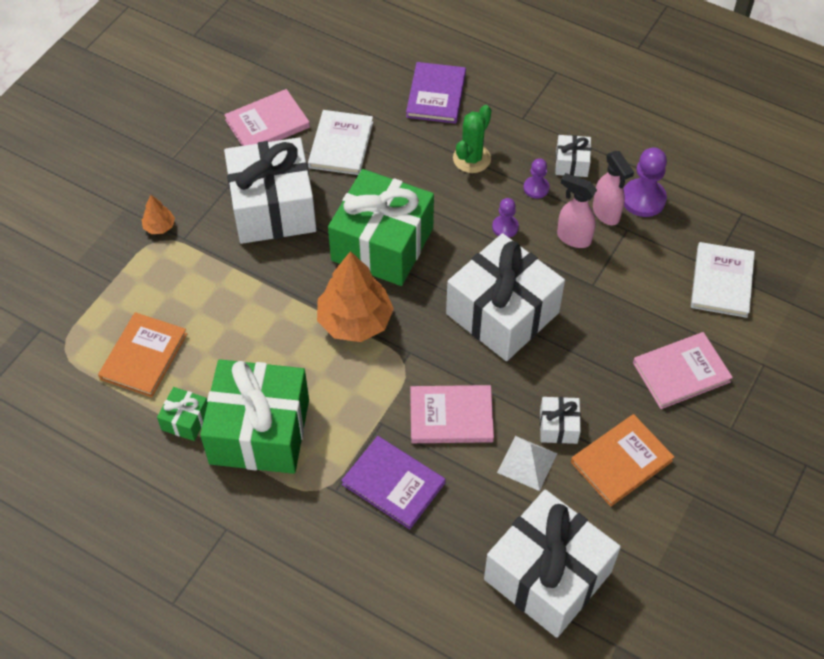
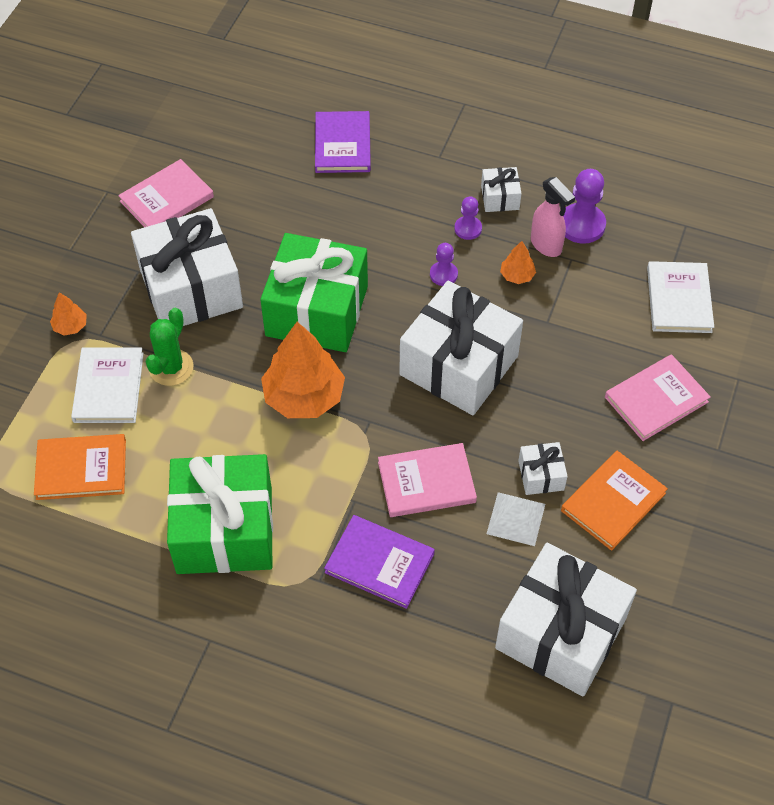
camera: 10 degrees left, 0 degrees up
(144, 356) = (81, 469): orange book -> orange book turned 75 degrees clockwise
(185, 420) = (141, 530): green gift -> none
(341, 145) = (251, 211): white book -> white book (108, 387)
(471, 158) = (394, 207): green cactus -> green cactus (171, 367)
(573, 238) = (517, 275): pink spray bottle -> orange tree

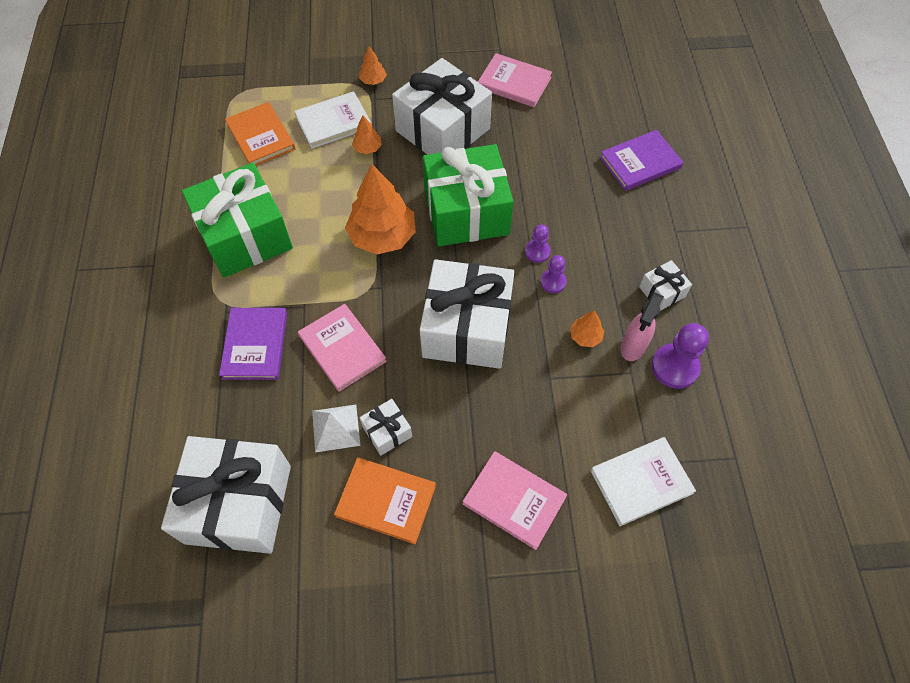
camera: 65 degrees right, 5 degrees up
(171, 367) = (367, 148): green cactus -> orange tree
(468, 229) = (612, 281): purple pawn -> purple pawn (537, 252)

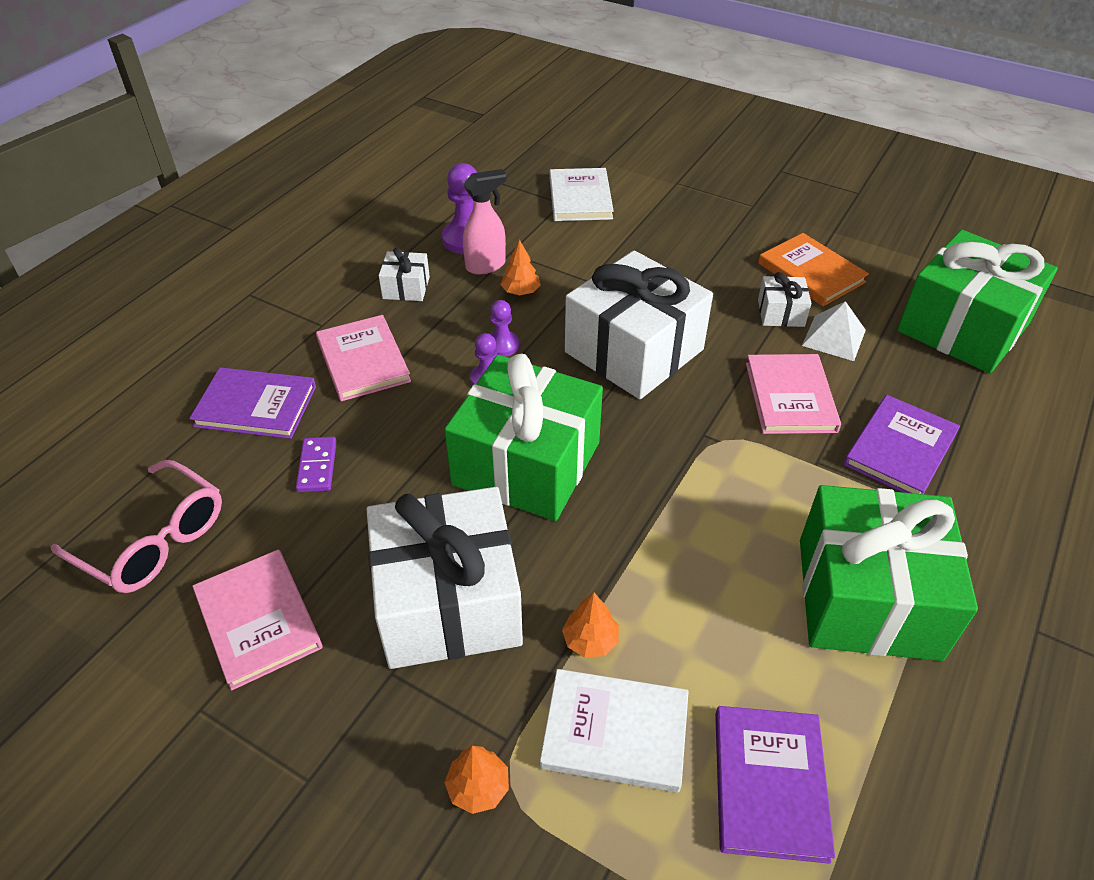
camera: 145 degrees left, 15 degrees down
(239, 504) = (962, 327): white gift -> green gift
(261, 137) = (769, 784): orange book -> purple book
(382, 236) = (661, 491): orange tree -> none
(514, 500) = (694, 229): pink book -> pink book (363, 361)
(569, 151) = (317, 466): none -> purple domino
(596, 84) = (154, 540): none -> pink glasses
(641, 482) = (580, 198): white book -> white book turned 75 degrees clockwise

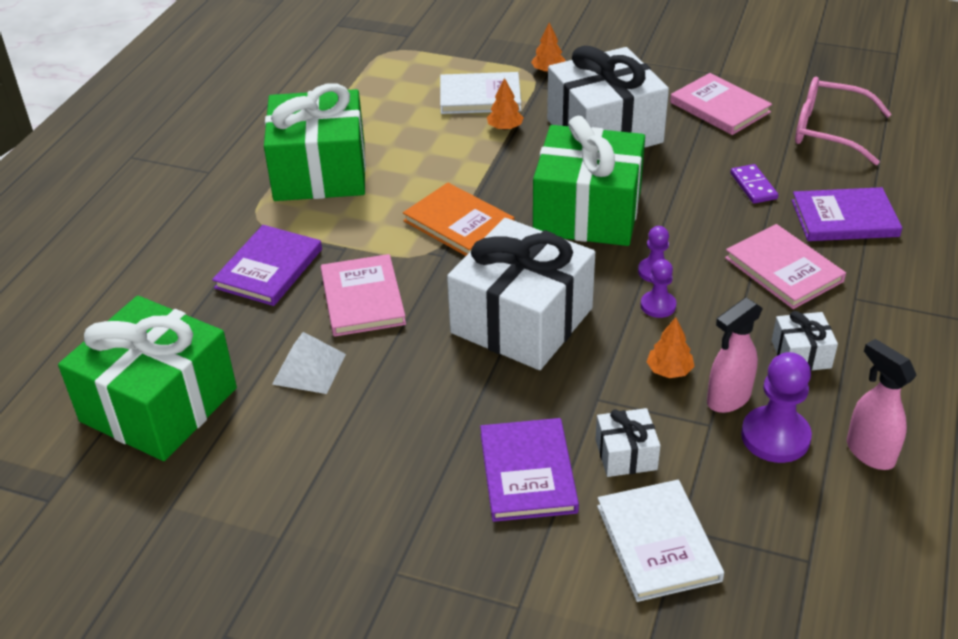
camera: 170 degrees right, 5 degrees down
(409, 222) = (869, 452): none -> pink spray bottle
(769, 784) = (392, 92): purple book -> purple book (528, 472)
(781, 313) = (365, 390): white gift -> white gift (626, 454)
(811, 273) = (323, 456): orange book -> orange book (458, 223)

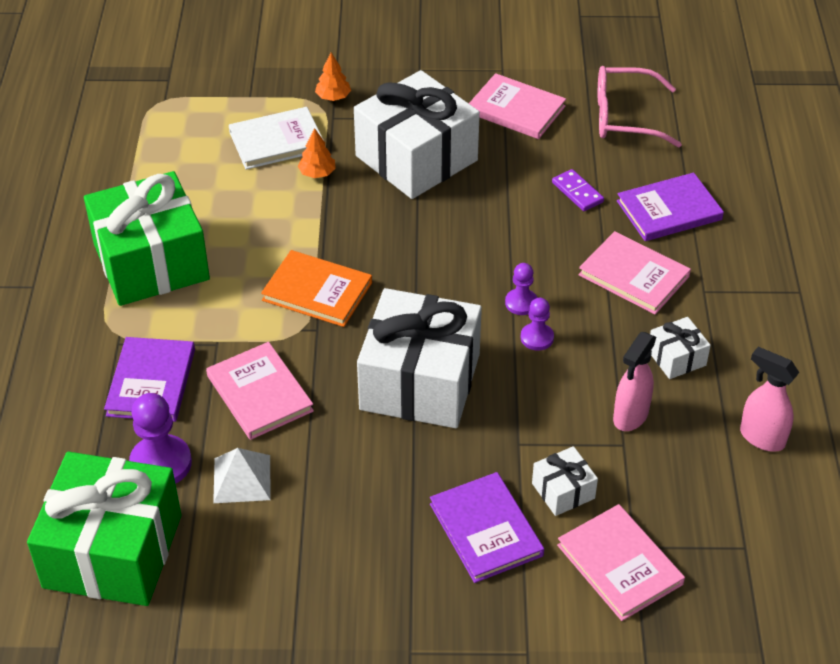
camera: 20 degrees left, 5 degrees up
(587, 212) = (435, 253): green gift -> none
(658, 543) = (619, 564): white book -> pink book
(669, 370) = (570, 401): orange tree -> none
(775, 437) = (681, 442): purple pawn -> purple pawn (161, 463)

